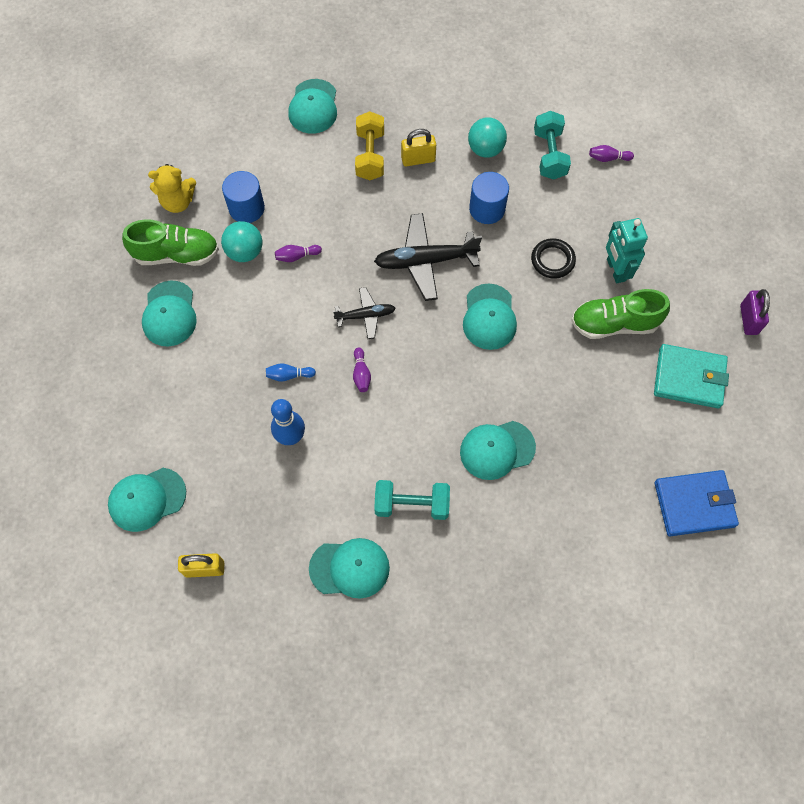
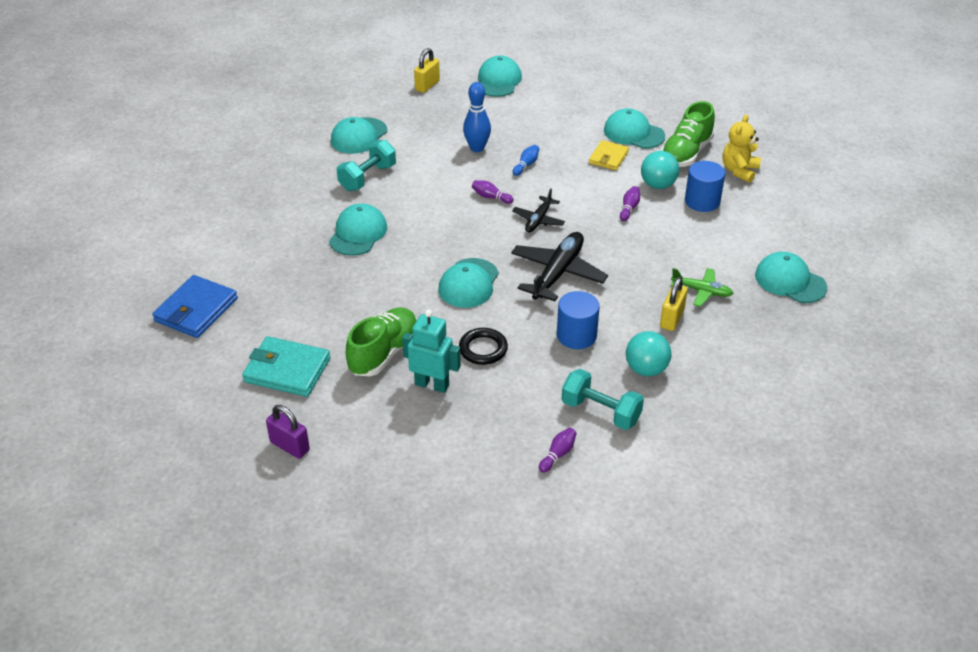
camera: 125 degrees right, 25 degrees down
(227, 313) = (608, 157): none -> yellow wallet
(370, 155) = (701, 291): yellow dumbbell -> green plane
(489, 317) = (468, 283): turquoise cap -> turquoise cap turned 105 degrees counterclockwise
(689, 378) = (287, 370): turquoise wallet -> turquoise wallet turned 60 degrees clockwise

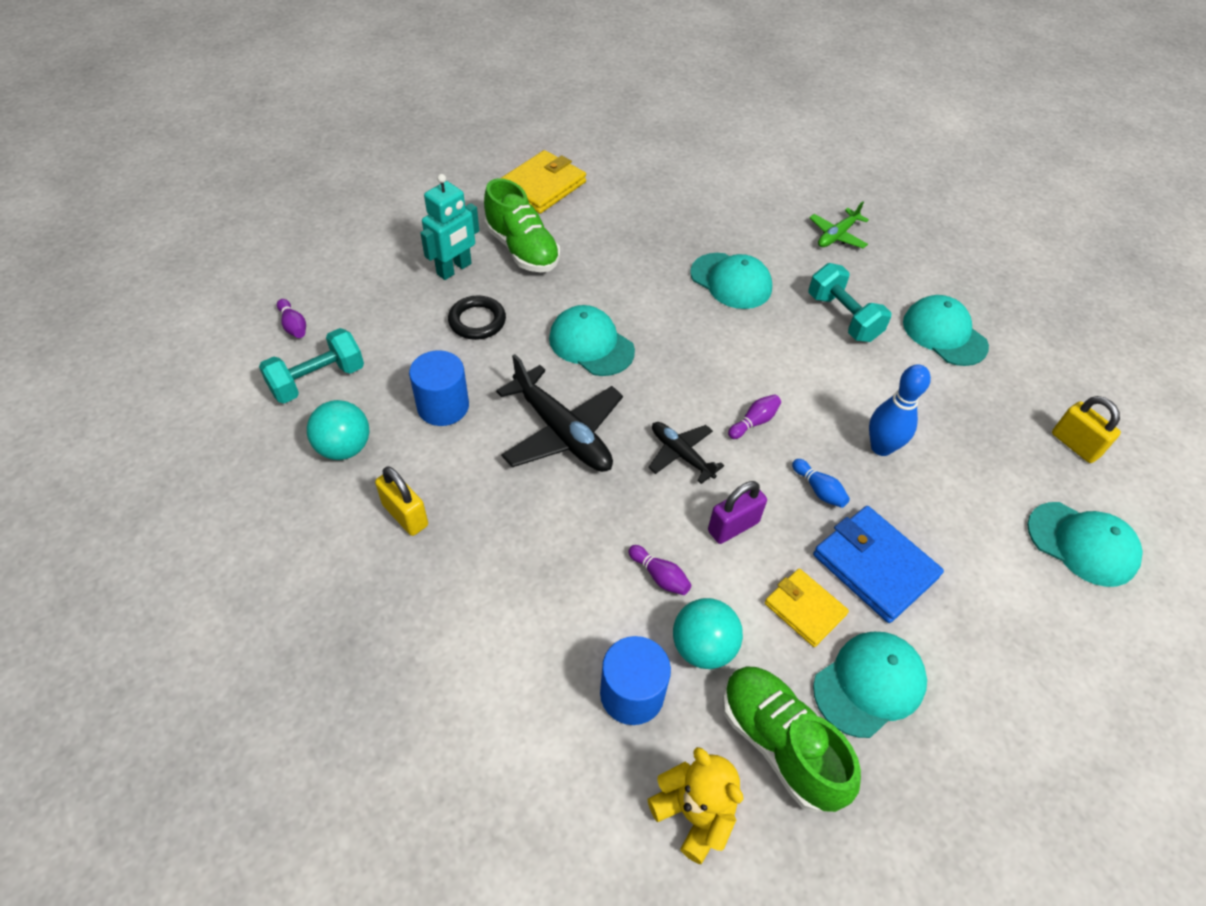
camera: 110 degrees right, 10 degrees up
(196, 310) = (661, 151): blue wallet -> blue wallet (874, 566)
(287, 370) = (542, 186): turquoise wallet -> yellow wallet
(290, 446) = (447, 168): purple padlock -> purple padlock (733, 526)
(701, 291) = (432, 578): green plane -> green plane (837, 235)
(790, 281) = (377, 715): turquoise cap -> none

